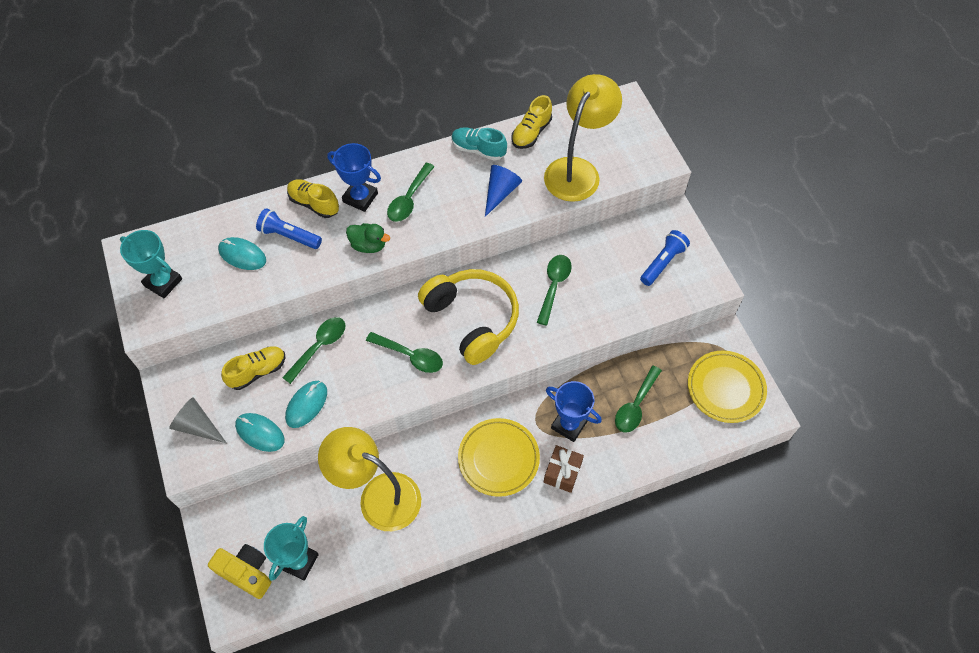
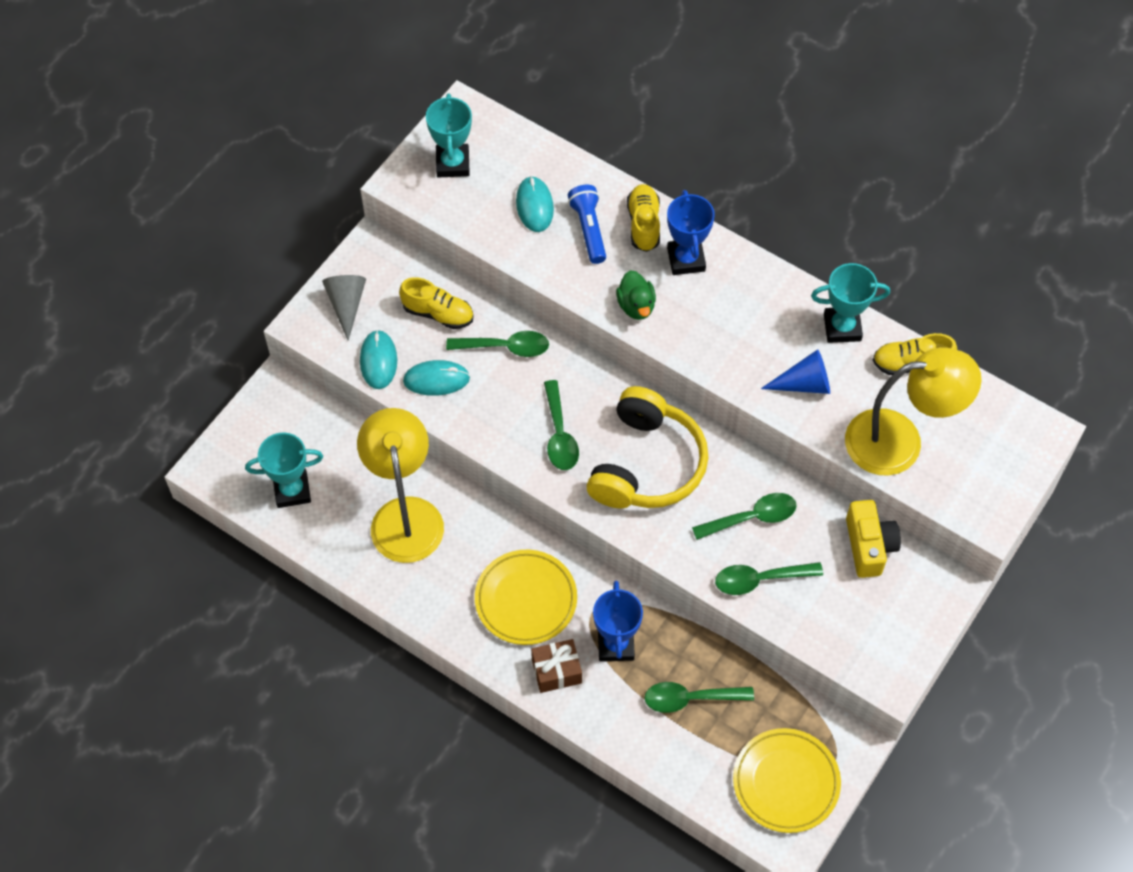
camera: 55 degrees right, 0 degrees up
(246, 572) = (251, 454): yellow camera -> yellow camera (869, 546)
(409, 199) = (722, 304): green spoon -> green spoon (760, 580)
(478, 150) = (842, 327): turquoise shoe -> turquoise trophy
(663, 263) = (875, 611): blue flashlight -> none

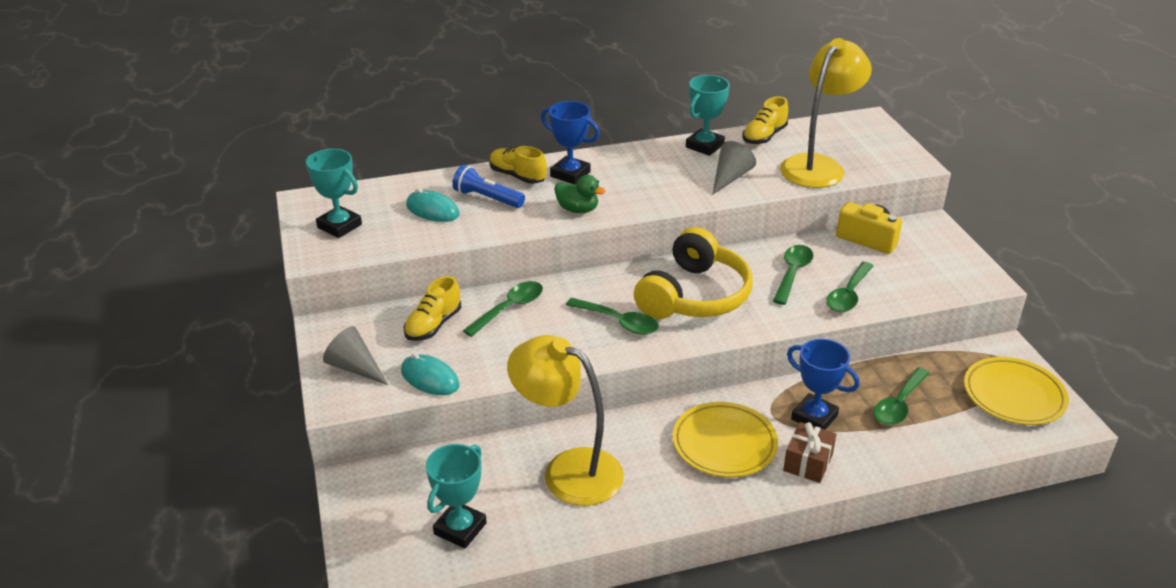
camera: 50 degrees left, 25 degrees down
(436, 379) = (489, 357): turquoise mouse -> none
(438, 313) = (433, 325): yellow shoe -> yellow shoe turned 150 degrees clockwise
(646, 464) = (694, 296): yellow headphones -> yellow headphones turned 60 degrees clockwise
(804, 384) = (730, 178): blue cone -> grey cone

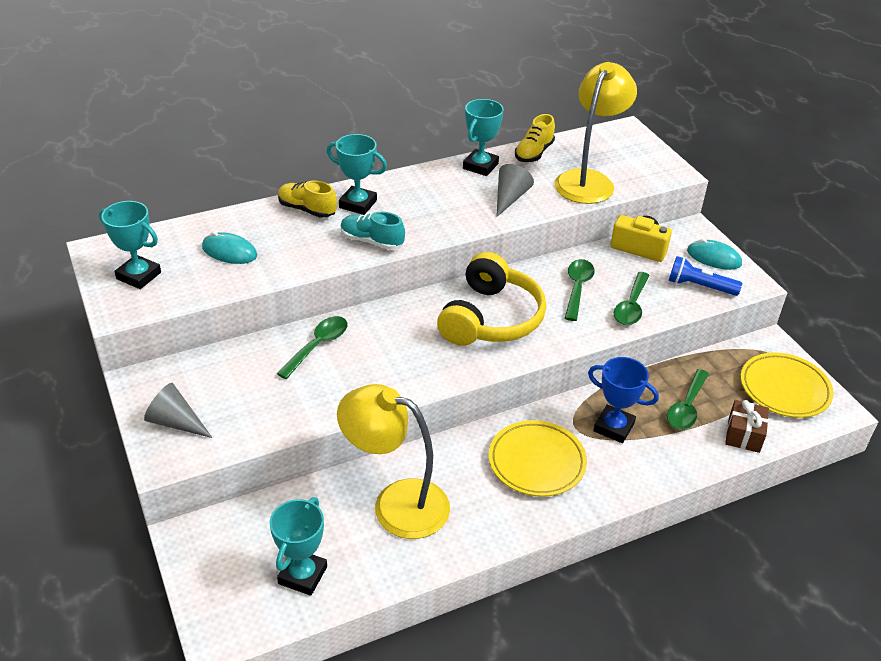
camera: 10 degrees left, 5 degrees up
(430, 378) = (252, 427): turquoise mouse -> turquoise mouse (714, 258)
(433, 325) = (246, 370): yellow shoe -> none
(487, 198) = (281, 235): blue flashlight -> blue flashlight (699, 286)
(570, 174) = (358, 204): blue trophy -> turquoise trophy
(577, 209) = (372, 241): green duck -> turquoise shoe
(618, 322) = (425, 351): green spoon -> none
(808, 462) = (615, 473): brown gift -> brown gift (744, 435)

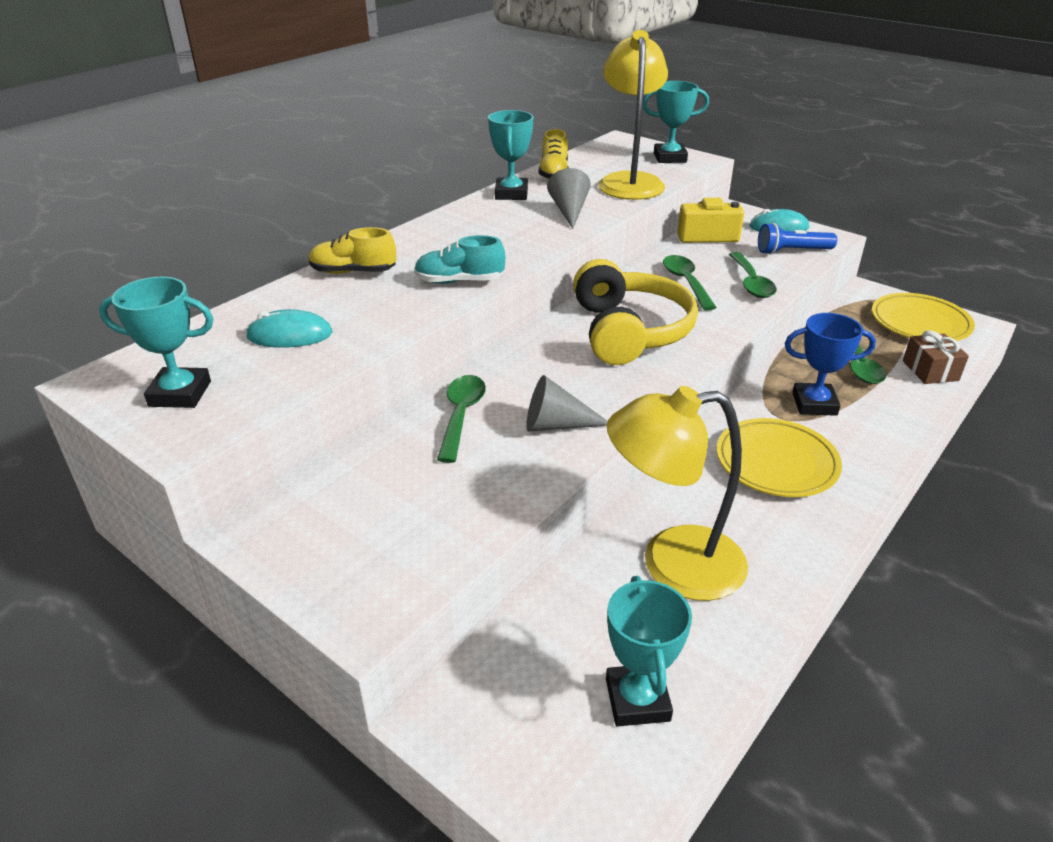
camera: 25 degrees left, 5 degrees down
(176, 422) = (344, 564): grey cone -> grey cone (557, 425)
(358, 204) = (409, 253): turquoise trophy -> turquoise trophy (670, 158)

